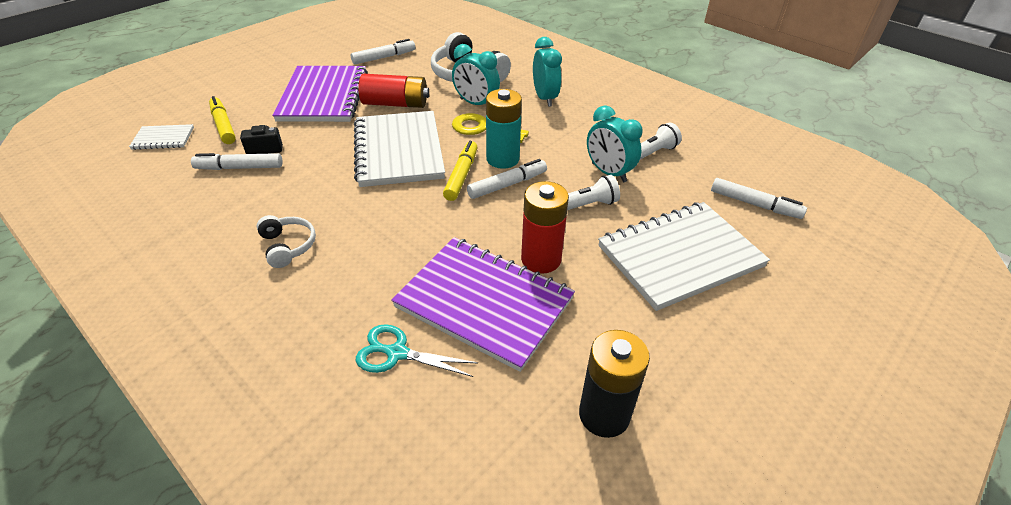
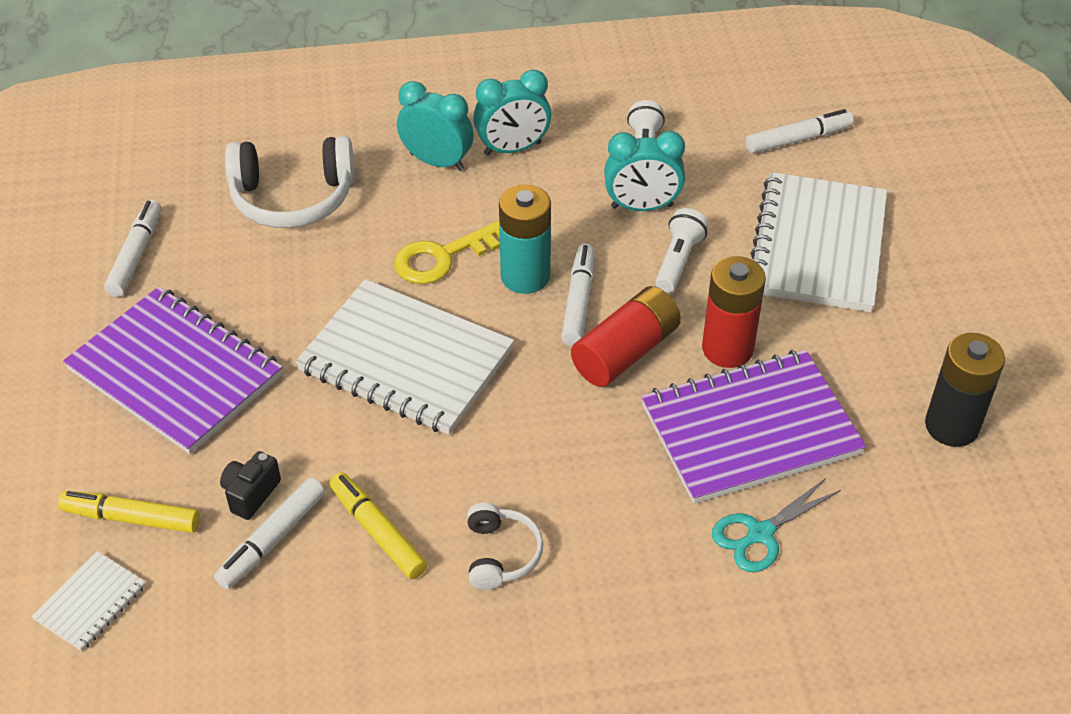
camera: 50 degrees left, 5 degrees up
(288, 246) = (500, 554): white headphones -> white headphones turned 75 degrees clockwise
(395, 104) = (286, 307): red battery -> red battery (626, 352)
(461, 175) = (520, 330): yellow marker -> yellow marker (377, 531)
(476, 104) = (377, 230): turquoise clock -> turquoise clock (512, 149)

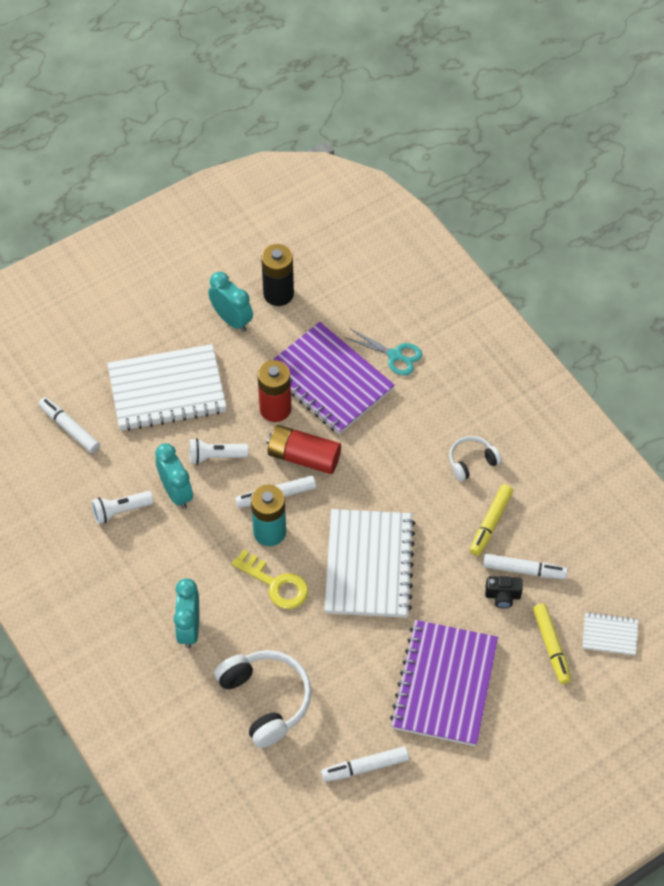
camera: 115 degrees left, 10 degrees up
(512, 149) = (154, 588): turquoise clock -> turquoise clock (232, 320)

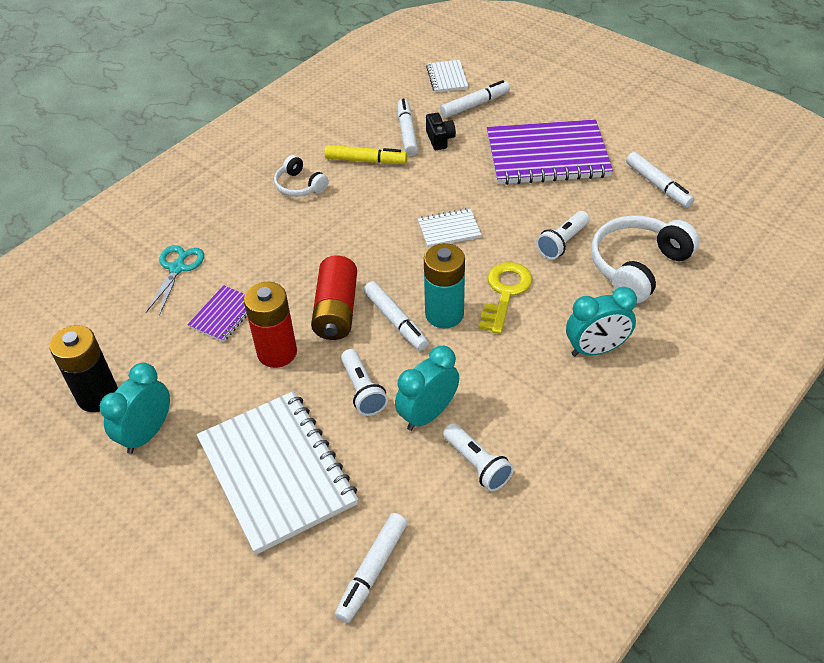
camera: 105 degrees left, 10 degrees down
(318, 651) = (562, 242): none -> white flashlight
(329, 380) = (224, 315): purple notebook -> purple notebook, size x0.46
(369, 565) = (449, 229): white notebook -> white notebook, size x0.46
(551, 646) = (475, 105): yellow marker -> white marker

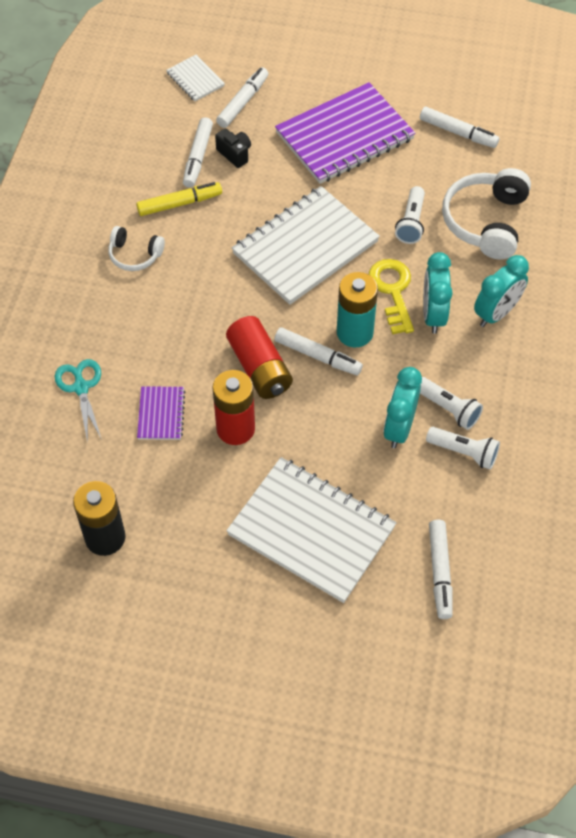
camera: 30 degrees left, 10 degrees up
(147, 434) = (177, 550): turquoise clock -> turquoise clock (433, 315)
(363, 390) = (332, 430): white flashlight -> white flashlight (448, 409)
(407, 132) = (198, 157): white marker -> white marker turned 135 degrees counterclockwise
(449, 229) = (305, 248): white notebook -> white notebook, size x2.18

